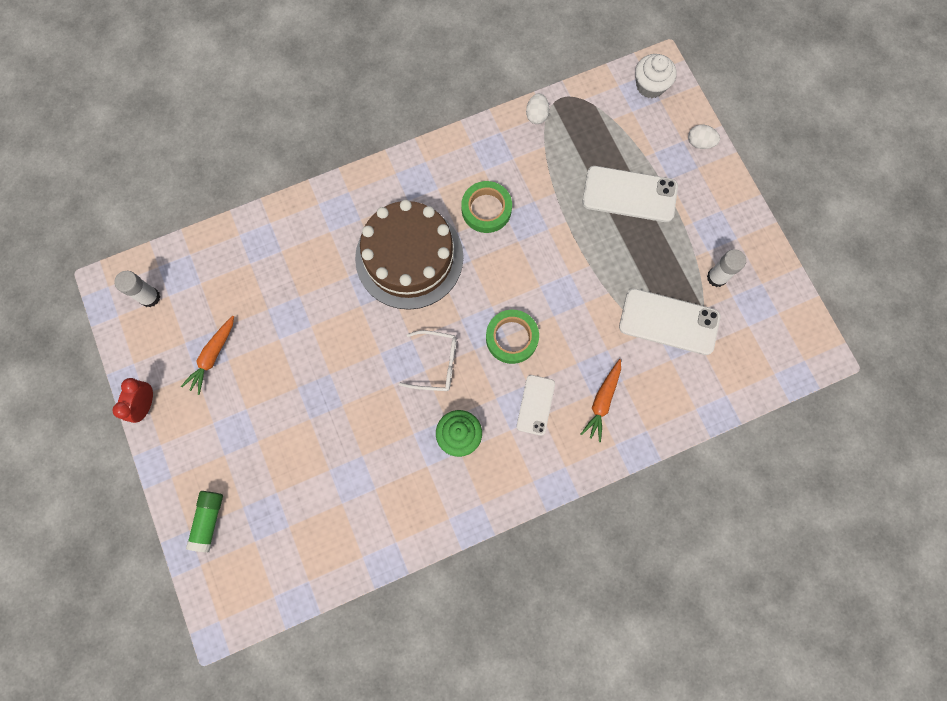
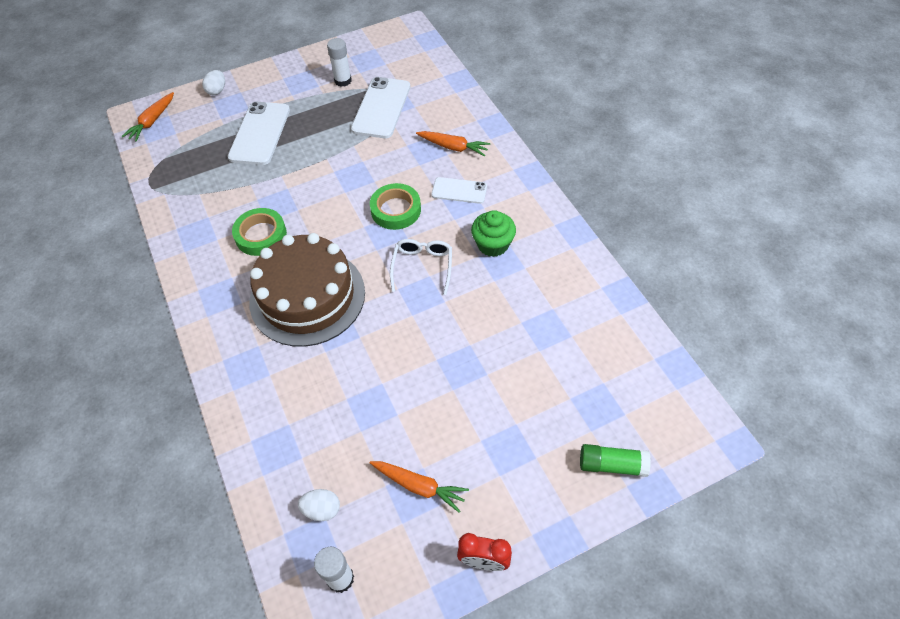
camera: 90 degrees left, 20 degrees down
(536, 115) = (164, 200): white egg -> white egg (322, 509)
(650, 85) = (152, 121): white cupcake -> orange carrot

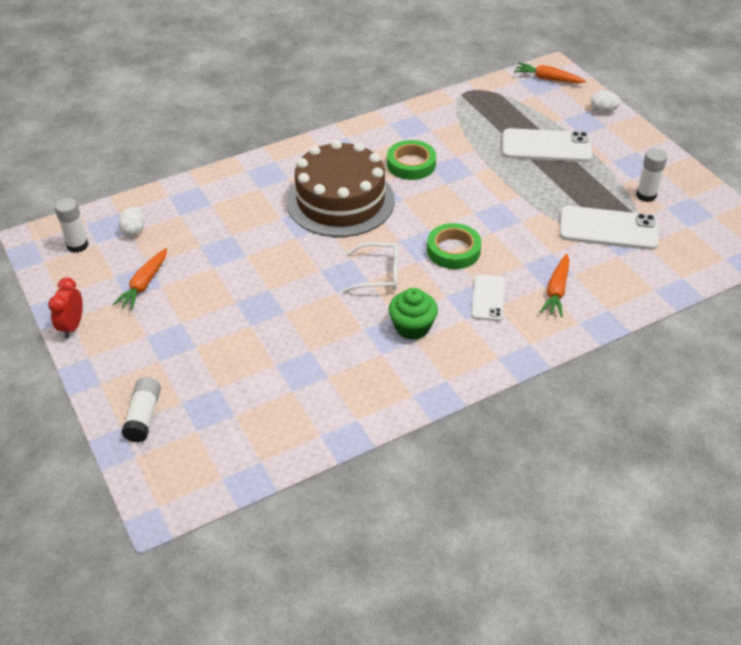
camera: 85 degrees right, 10 degrees down
(612, 465) = (143, 416): green glue stick -> white glue stick

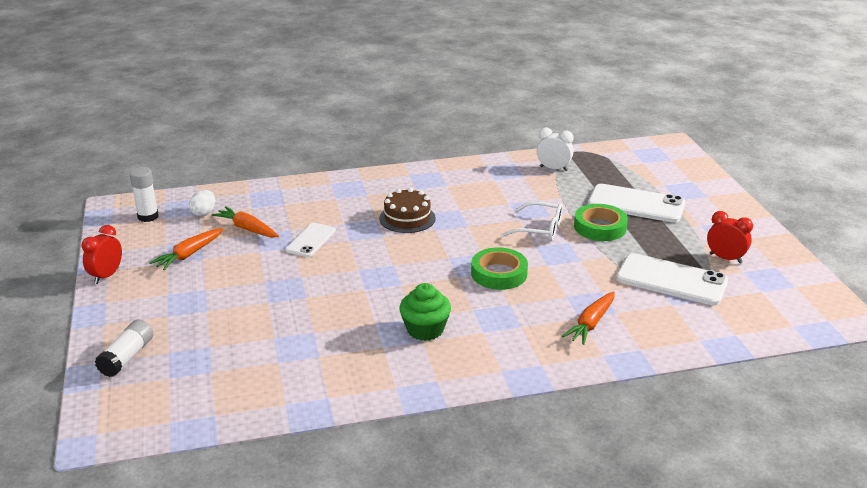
camera: 15 degrees right, 15 degrees down
(340, 201) = (407, 218): brown cake -> brown cake, size x0.52
(379, 274) = (414, 281): white glasses -> white glasses (540, 229)
(411, 164) = (491, 200): green tape -> green tape (600, 227)
(455, 116) = (553, 168): none -> white clock
(488, 298) = (515, 318): white phone -> white phone (311, 240)
(547, 79) = (662, 152): orange carrot -> orange carrot (247, 229)
(603, 110) = (709, 183): white egg -> none
(646, 195) = (725, 258): white glue stick -> red clock

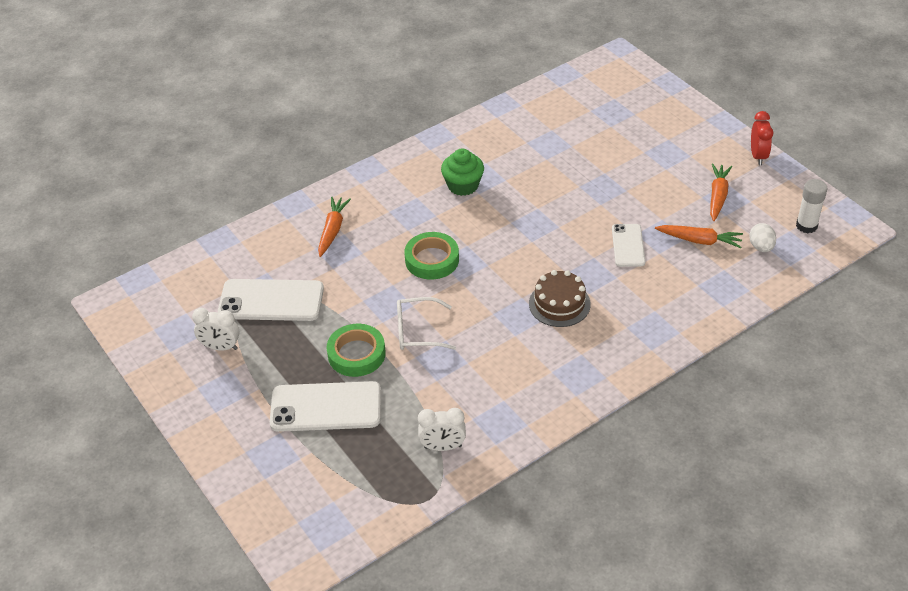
camera: 160 degrees right, 15 degrees up
(127, 357) = (658, 102): white glue stick -> none
(725, 258) = (220, 347): red clock -> white clock

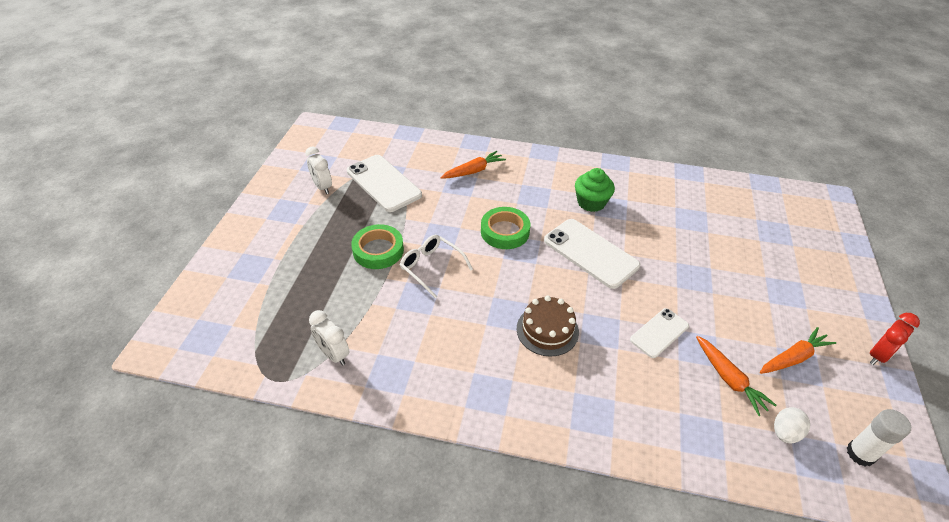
camera: 45 degrees right, 0 degrees up
(326, 407) = (315, 266): white phone -> white phone (590, 253)

